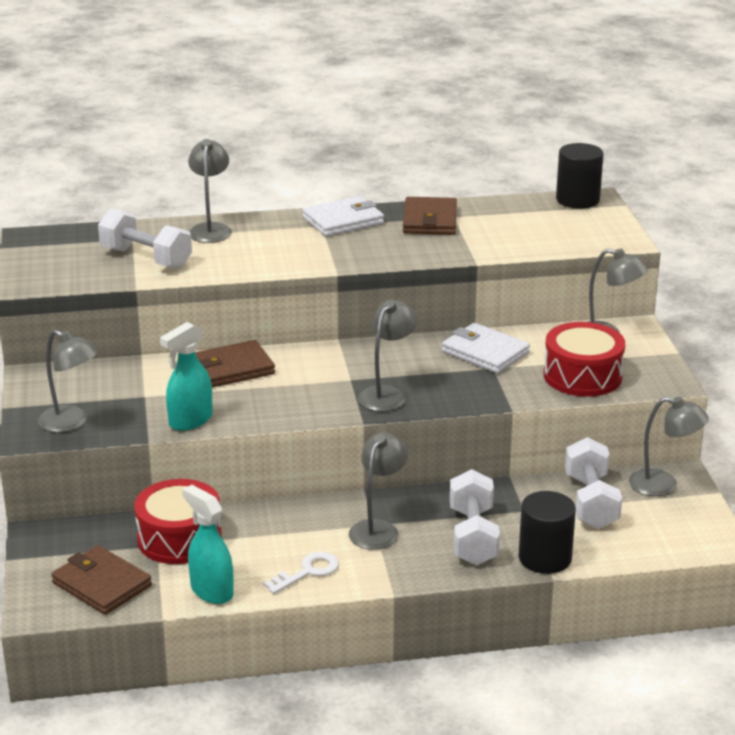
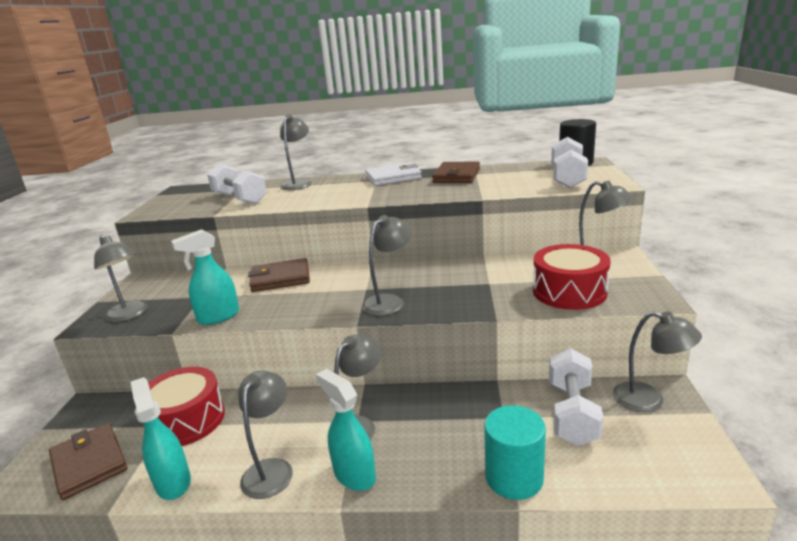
camera: 15 degrees right, 5 degrees down
(307, 572) = (271, 469): white key -> grey lamp
(393, 569) = (354, 474): none -> turquoise spray bottle
(473, 536) = (445, 443): white dumbbell -> white dumbbell (567, 178)
(485, 352) = (486, 271): white wallet -> none
(545, 558) = (514, 477): black cylinder -> turquoise cylinder

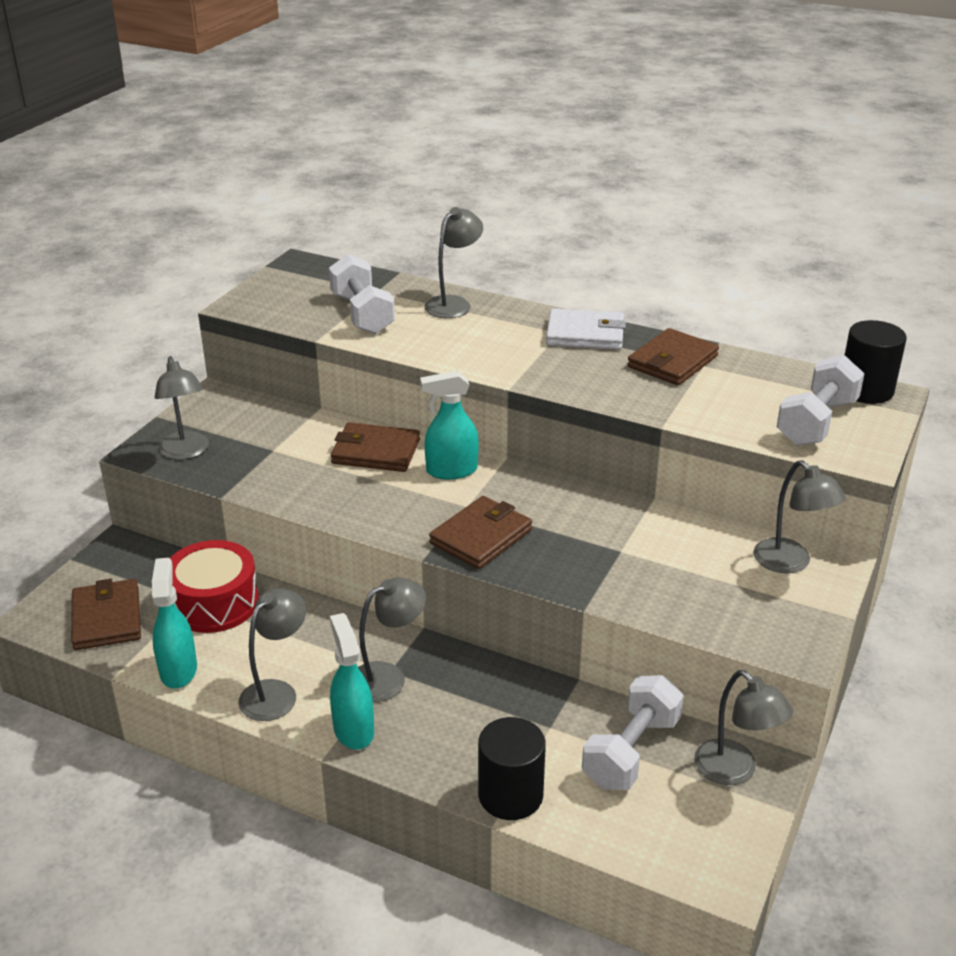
camera: 20 degrees right, 10 degrees up
(218, 317) = (279, 490): turquoise spray bottle -> turquoise spray bottle (451, 470)
(389, 301) = (481, 537): grey lamp -> brown wallet
(514, 477) = (510, 795): turquoise cylinder -> black cylinder
(569, 292) = (706, 601): red drum -> none

